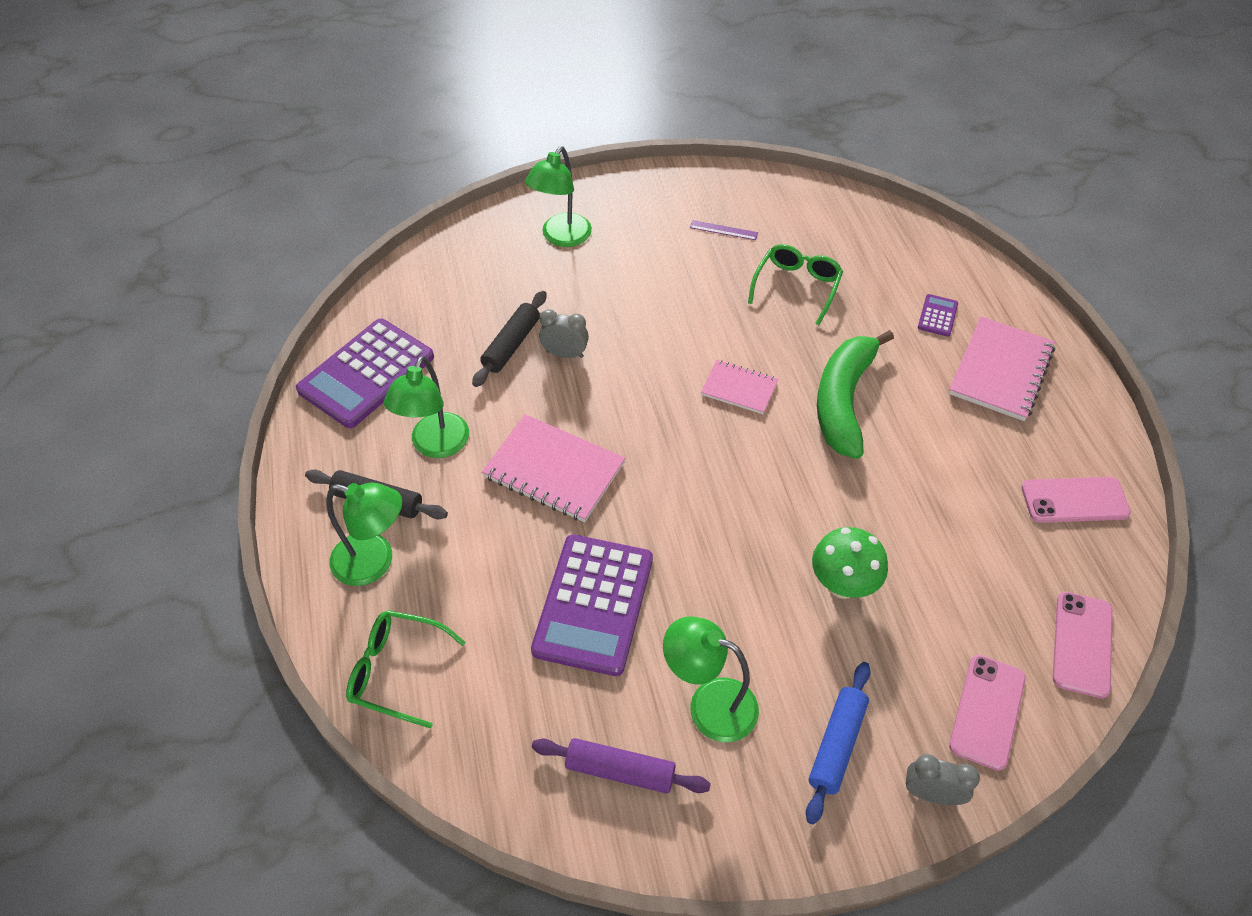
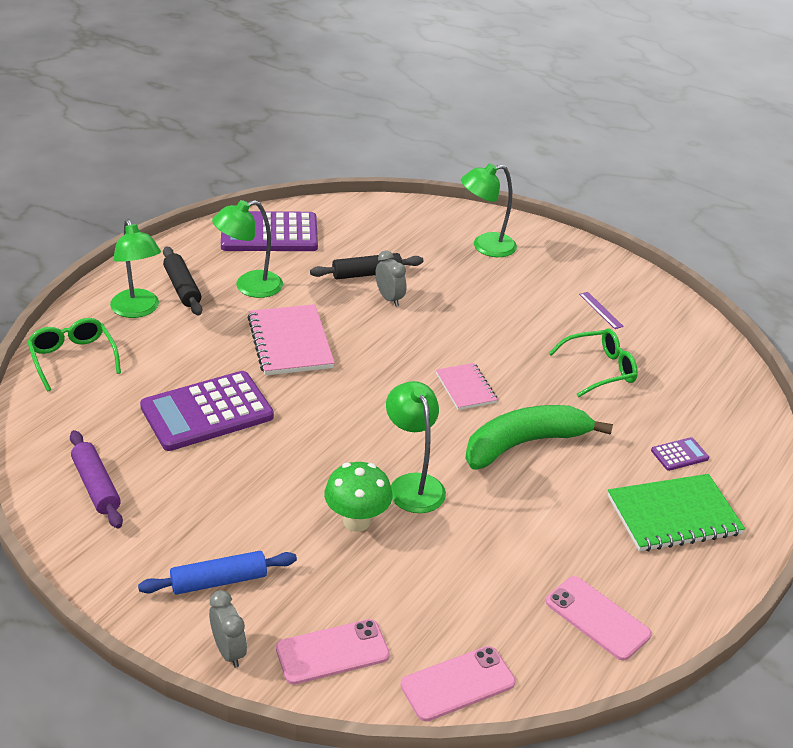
camera: 45 degrees right, 15 degrees down
(709, 704) = (187, 502): green lamp -> green lamp (413, 484)
(1001, 371) = (673, 515): pink notebook -> green notebook

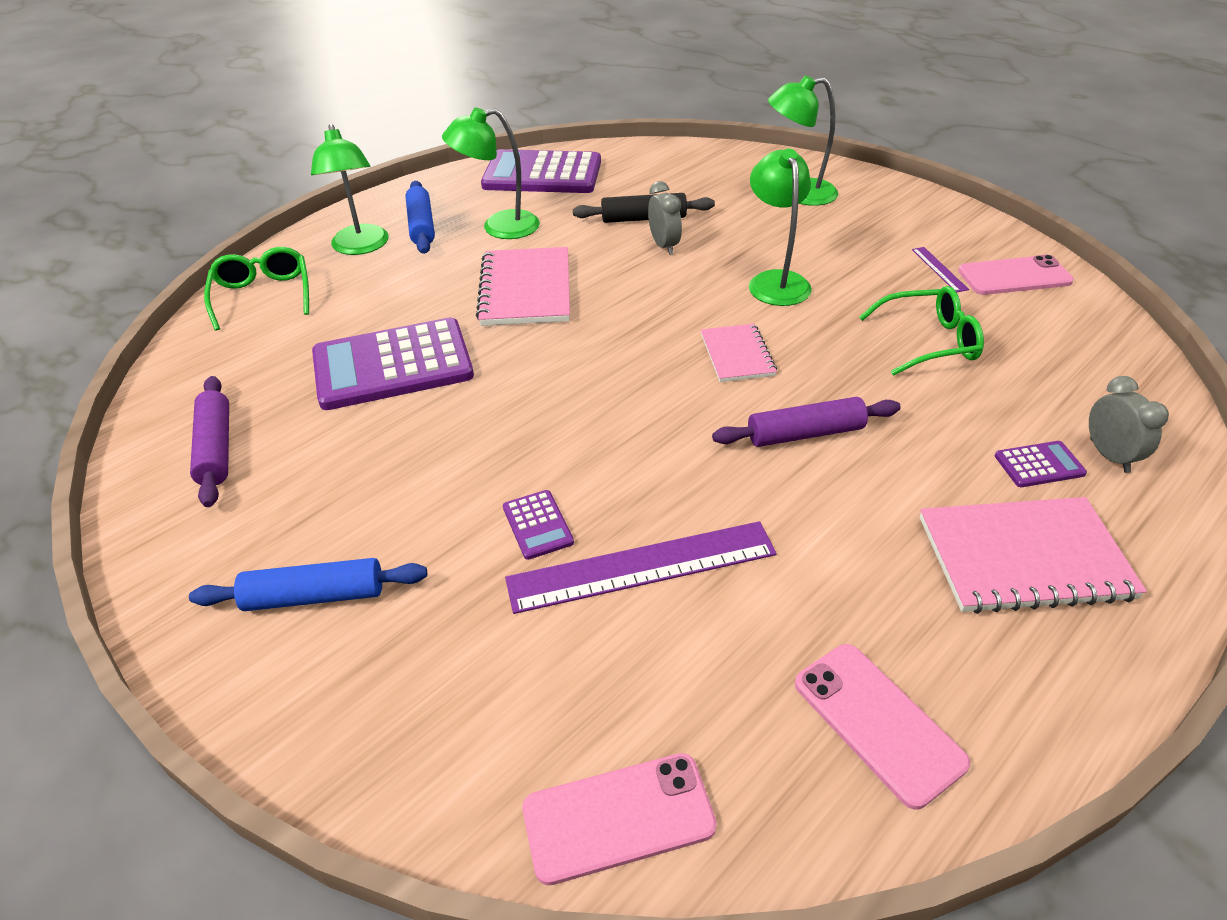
camera: 15 degrees right, 5 degrees up
(182, 288) = (421, 226): black rolling pin -> blue rolling pin
(229, 651) = (283, 711): grey clock -> grey clock (1109, 455)
(332, 652) = (435, 732): pink phone -> pink phone (1014, 276)
(357, 521) = (537, 525): green mushroom -> purple calculator
(413, 484) = (632, 478): green lamp -> green lamp (775, 281)
(435, 542) = (641, 566): none -> purple ruler
(524, 444) = (805, 433): green banana -> purple rolling pin
(673, 515) = (1024, 558): green notebook -> pink notebook

